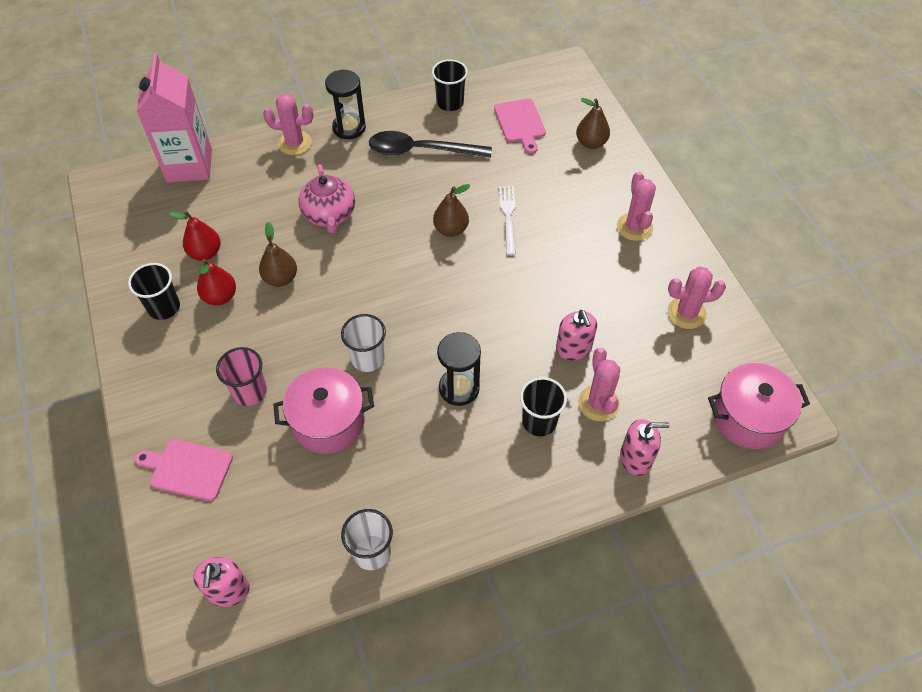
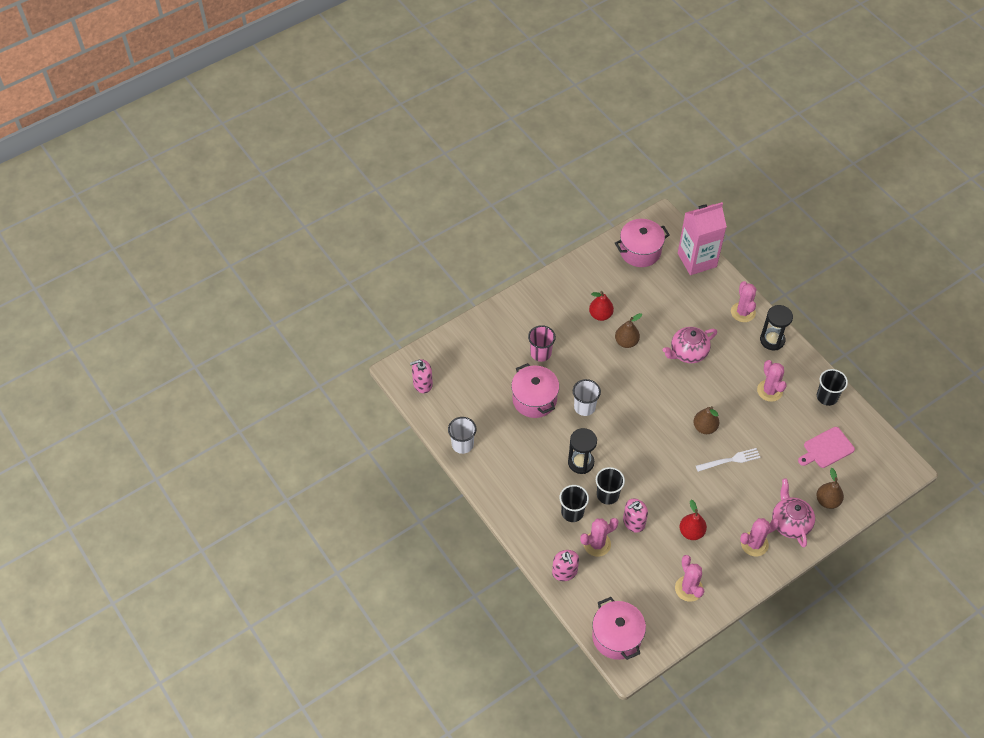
camera: 75 degrees right, 0 degrees up
(139, 222) = (640, 251): none -> pink pot
(164, 307) = (582, 289): black cup -> black cup (607, 495)
(187, 469) = (483, 341): pink cutting board -> none
(205, 253) = (630, 295): red pear -> red pear (691, 532)
(421, 151) = (769, 390): black spoon -> pink cactus
(612, 185) = (790, 523): none -> pink teapot

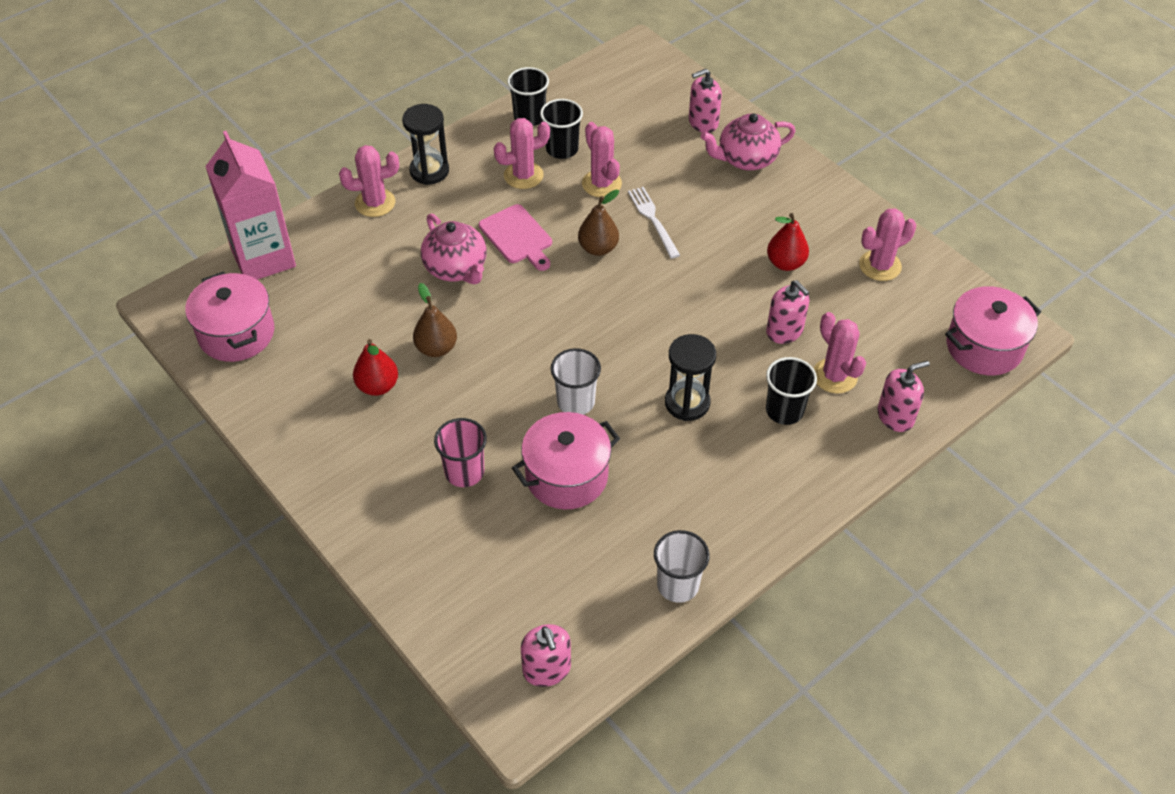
camera: 95 degrees left, 5 degrees down
(607, 495) = (742, 365): black cup -> black cup (562, 149)
(754, 544) = (788, 196): pink cactus -> pink cactus (601, 184)
(826, 448) = (618, 120): pink cutting board -> pink cutting board (517, 237)
(827, 501) = (703, 122): brown pear -> pink soap dispenser

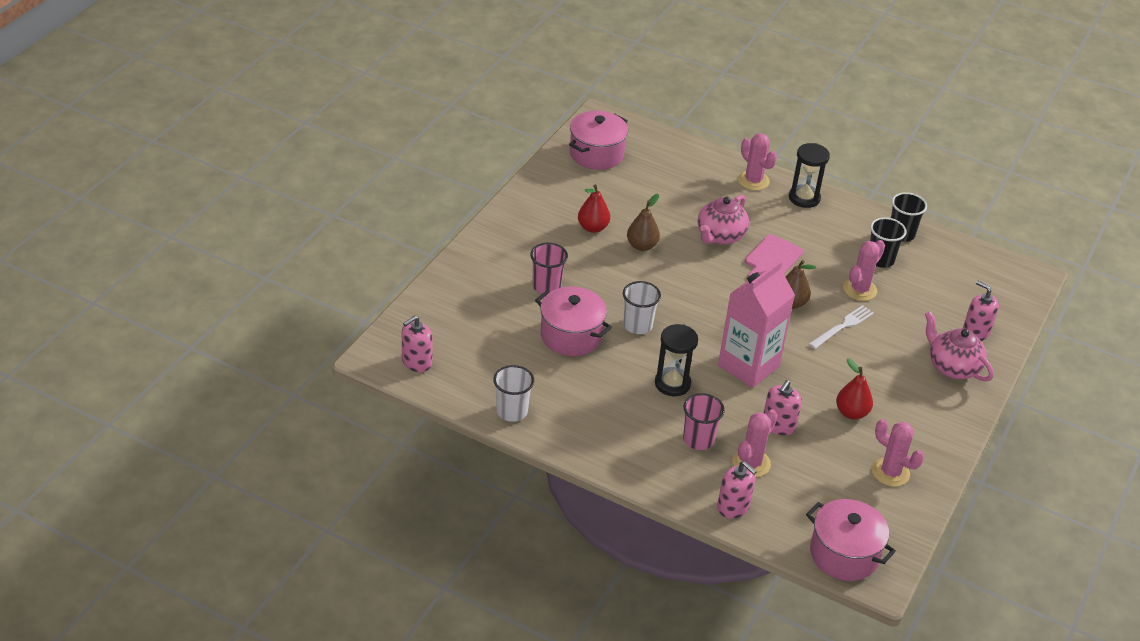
camera: 65 degrees right, 10 degrees down
(263, 258) = (667, 146): pink carton -> pink carton (748, 366)
(523, 175) = (836, 246): pink cactus -> none
(784, 410) = (698, 439): black cup -> pink cup

